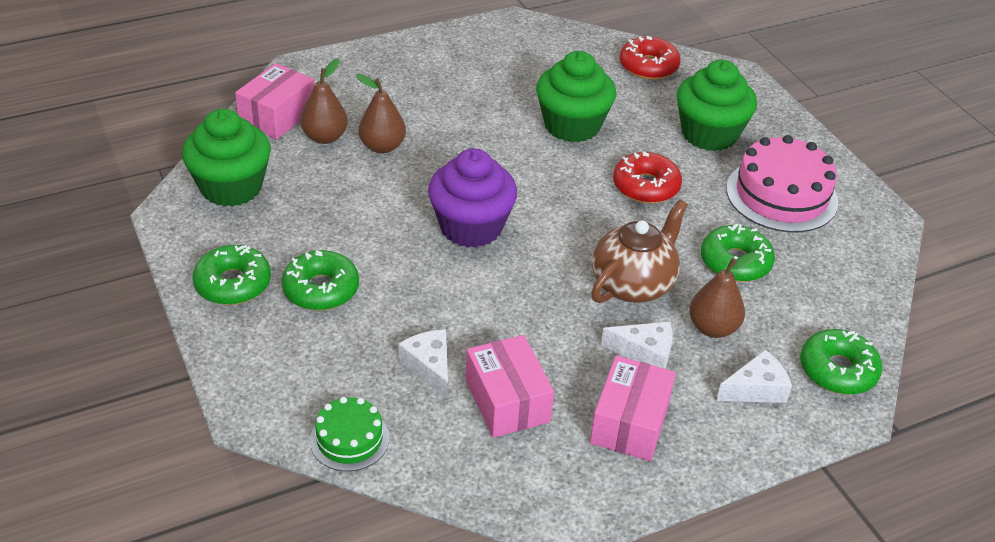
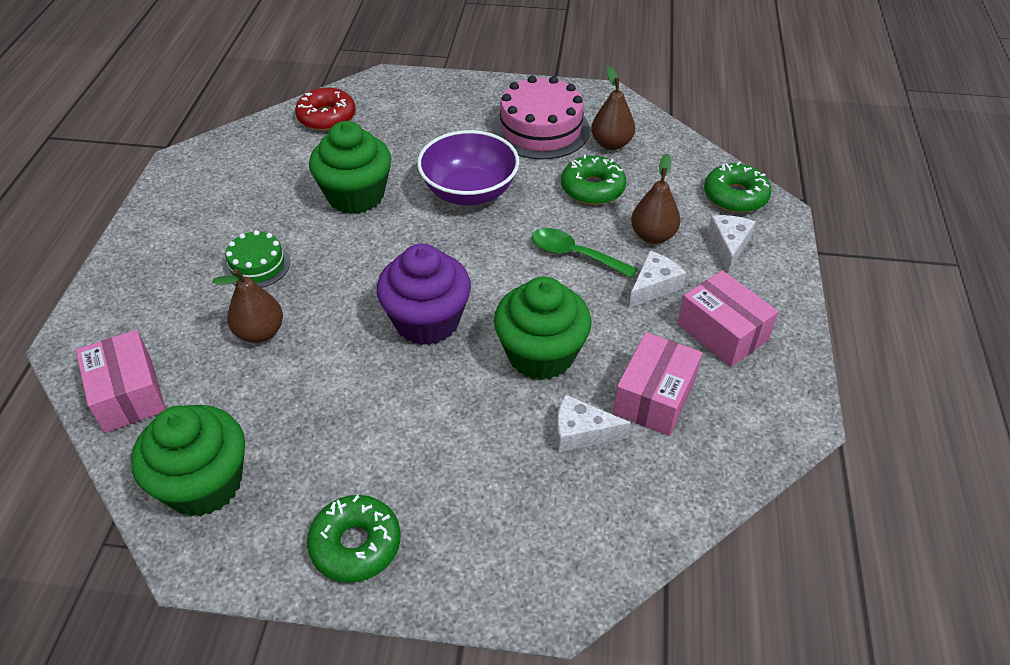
camera: 55 degrees left, 5 degrees up
(321, 289) = (421, 471): green donut -> none
(325, 137) = (202, 370): brown pear -> brown pear (611, 144)
(349, 439) = (634, 534): green cake -> green cake (257, 265)
(507, 401) = (654, 397): pink box -> pink box turned 75 degrees counterclockwise
(633, 284) = (574, 255): brown teapot -> green spoon
(646, 186) = (469, 192): red donut -> purple bowl
(709, 134) = (440, 128): green cupcake -> green cupcake (541, 354)

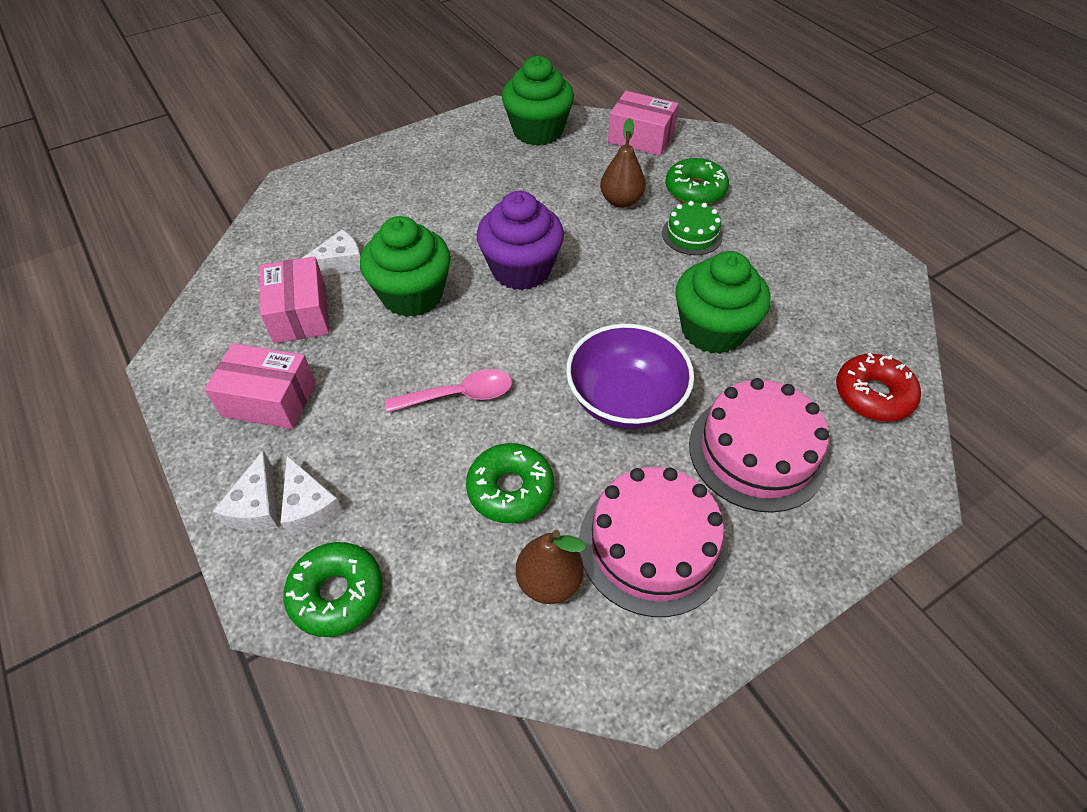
camera: 140 degrees right, 5 degrees up
(356, 545) = (426, 151): green donut -> green donut (695, 190)
(431, 131) = (757, 452): none -> pink cake
(574, 255) = (459, 395): green spoon -> pink spoon
(653, 236) = (399, 467): brown pear -> none
(653, 286) = (360, 408): white cheese -> white cheese (257, 506)

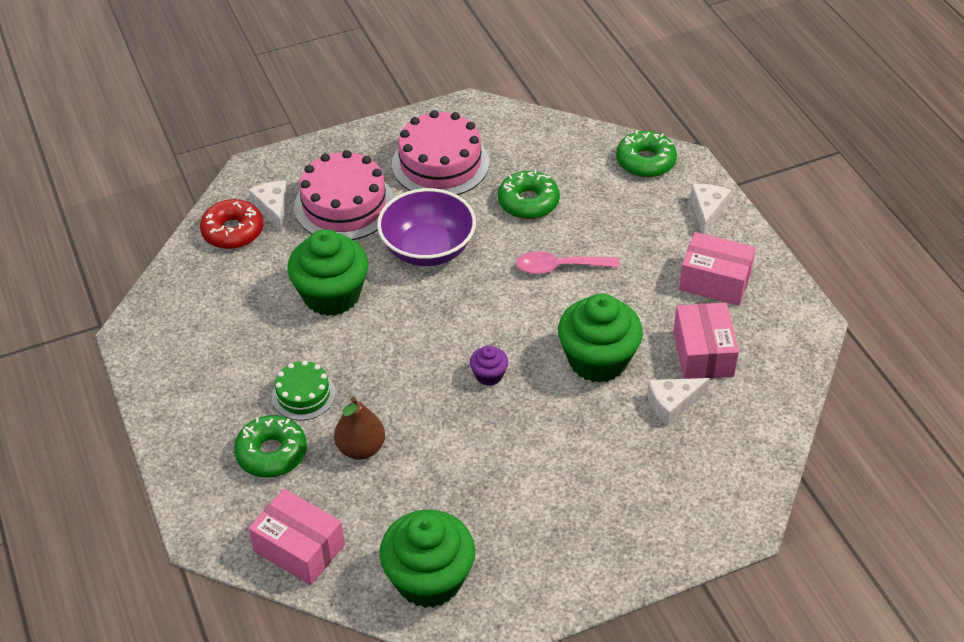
camera: 170 degrees left, 5 degrees down
(309, 506) = (670, 207): white cheese -> white cheese (273, 209)
(521, 269) = (489, 375): purple cupcake -> purple cupcake, size x0.46
(549, 581) = (511, 153): brown pear -> none

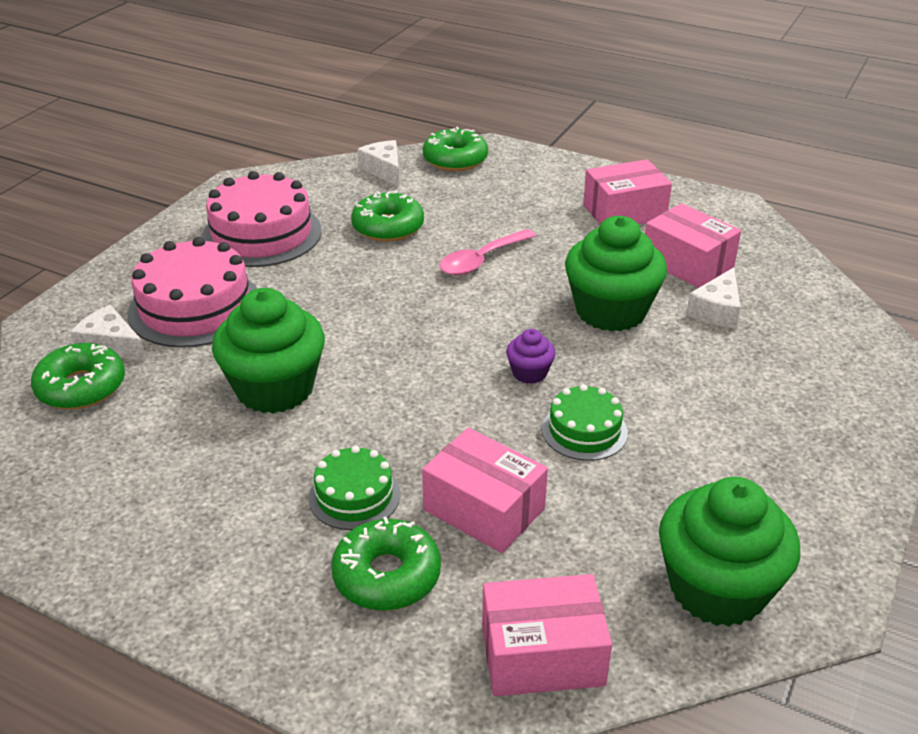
camera: 40 degrees left, 10 degrees down
(233, 231) = (81, 387): red donut -> green donut
(361, 448) = (484, 509): brown pear -> pink box
(428, 249) = (333, 303): purple bowl -> none
(474, 436) = (584, 431): none -> green cake
(707, 211) = (552, 171): white cheese -> white cheese (384, 170)

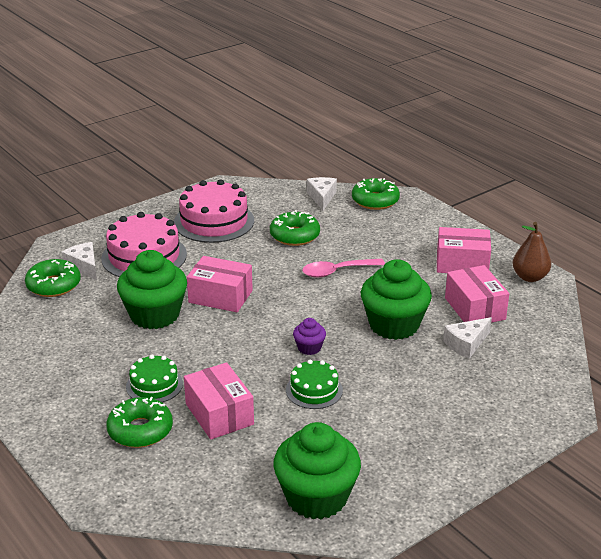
camera: 25 degrees right, 5 degrees down
(542, 654) = (190, 495): pink box -> pink box (220, 296)
(714, 209) = (529, 277): none -> brown pear

